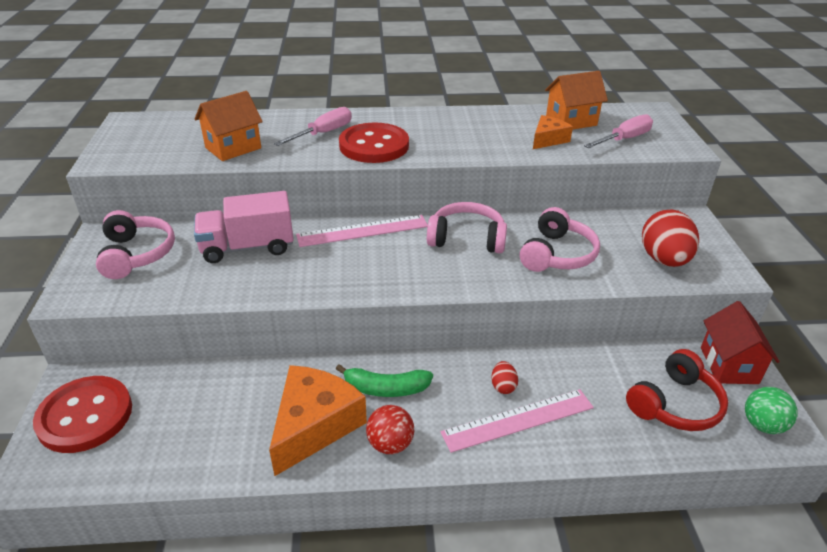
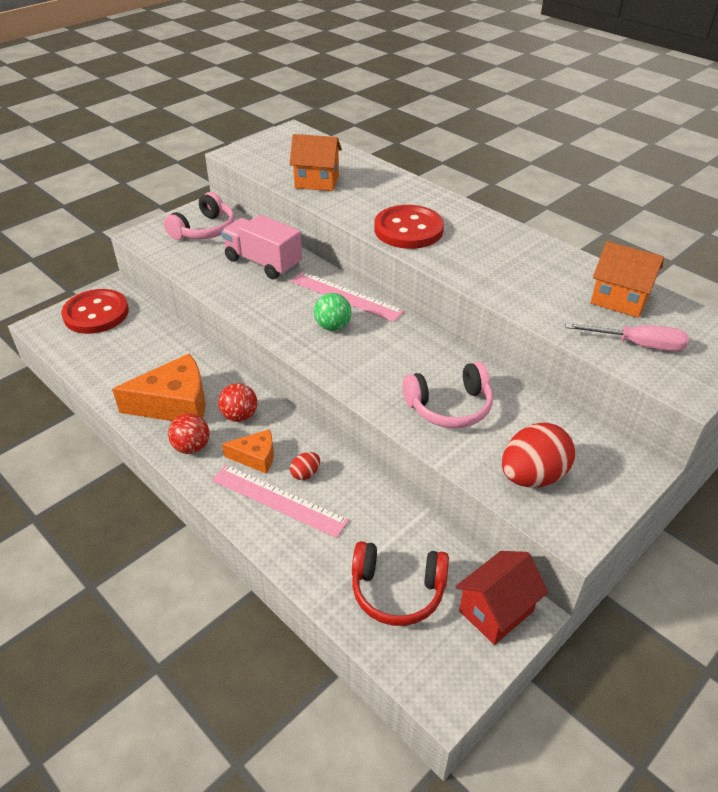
camera: 50 degrees right, 5 degrees up
(323, 133) = (391, 201): pink screwdriver -> none
(386, 388) = (240, 416): green banana -> red ball
(467, 239) = (405, 349): pink headphones -> none
(548, 139) = (560, 303): orange cheese -> orange cheese (256, 457)
(762, 425) = (437, 667): green ball -> green ball (333, 326)

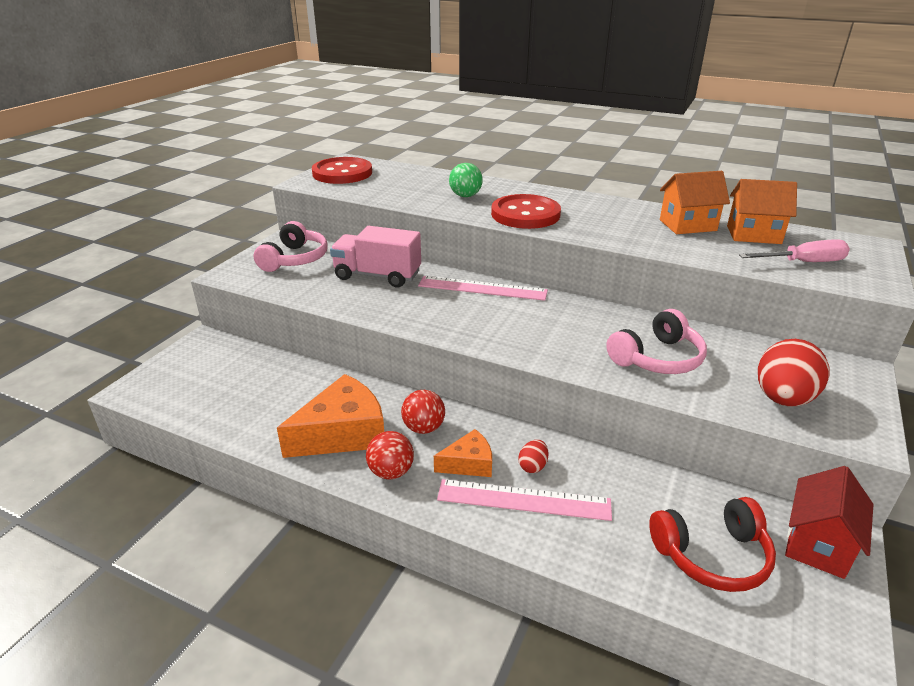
camera: 20 degrees left, 10 degrees down
(96, 313) = (195, 366): red button -> red button (342, 173)
(317, 182) = (406, 193): orange house -> orange house (687, 225)
(333, 326) = (490, 315): green ball -> green ball (465, 196)

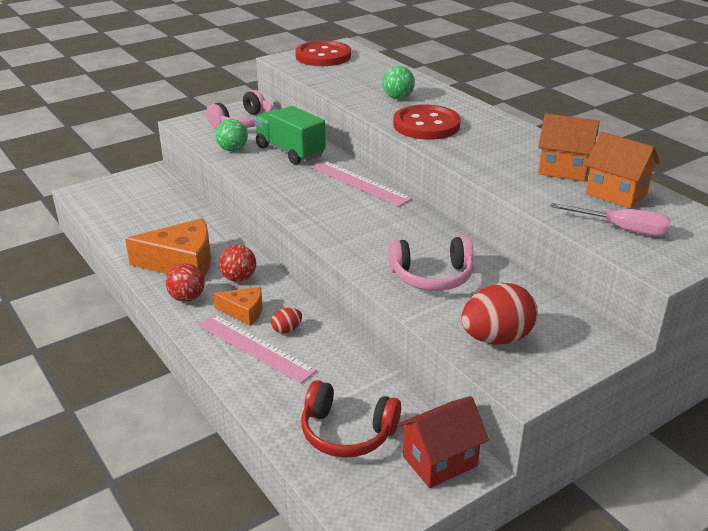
camera: 30 degrees right, 0 degrees up
(314, 289) = (232, 149): none -> green ball
(377, 276) = (290, 151): pink truck -> green truck

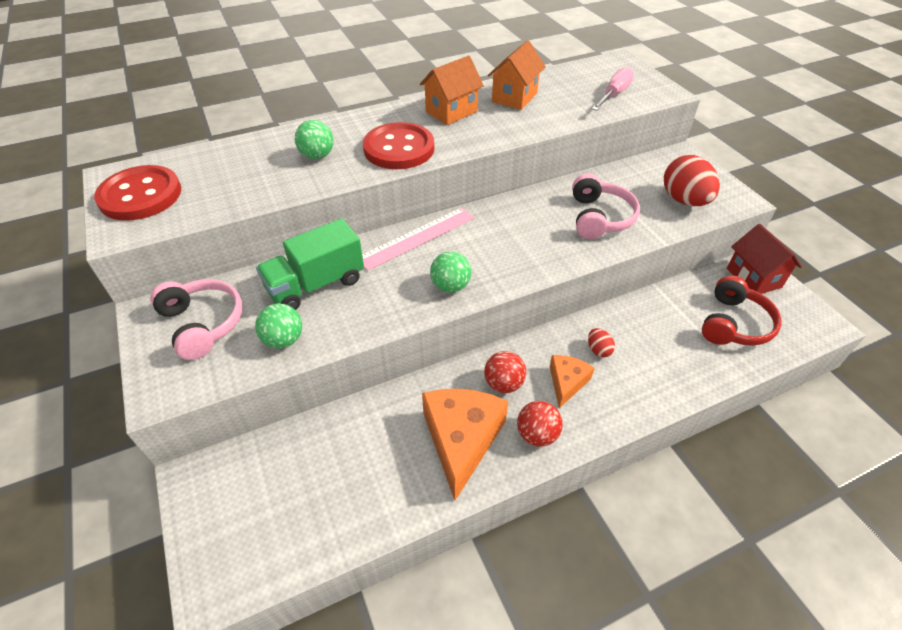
camera: 80 degrees left, 15 degrees up
(255, 347) = (626, 376): pink ruler -> none
(301, 203) = (450, 286): none -> green ball
(616, 193) = (559, 85): orange house -> orange house (451, 112)

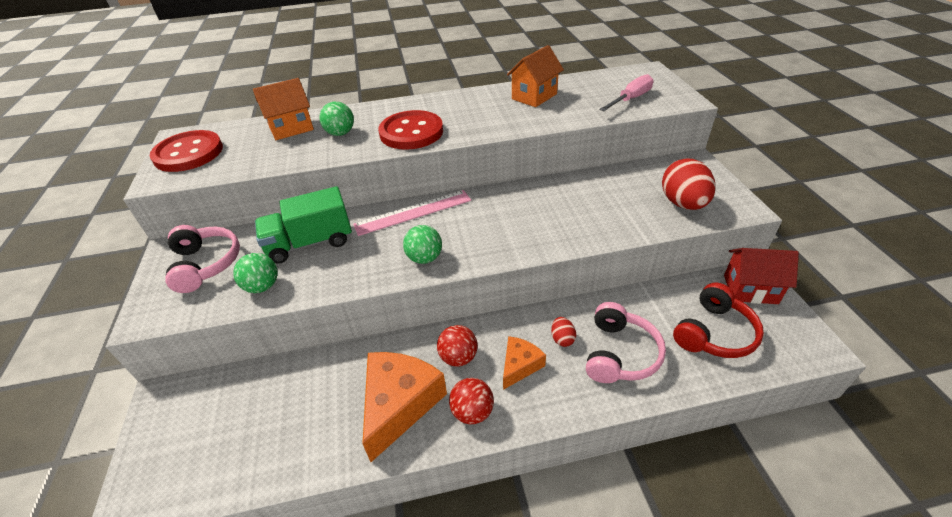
camera: 15 degrees right, 5 degrees down
(451, 112) = (471, 105): orange house -> orange house (291, 128)
(599, 217) = (590, 211): pink headphones -> pink headphones (619, 353)
(753, 278) = (750, 289): red house -> red house turned 75 degrees counterclockwise

